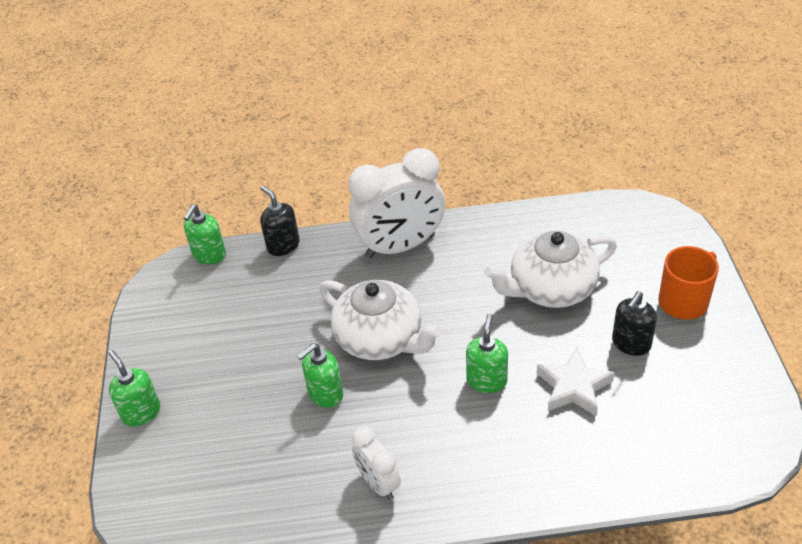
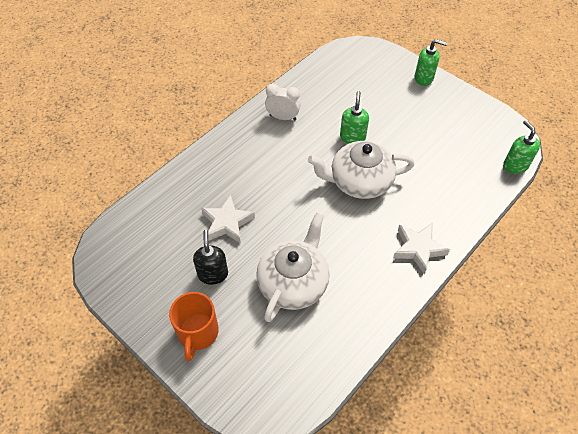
camera: 135 degrees right, 10 degrees up
(283, 245) = (486, 200): black soap dispenser -> none
(400, 246) = (418, 249): white clock -> white star
(486, 380) = (278, 196): green soap dispenser -> none

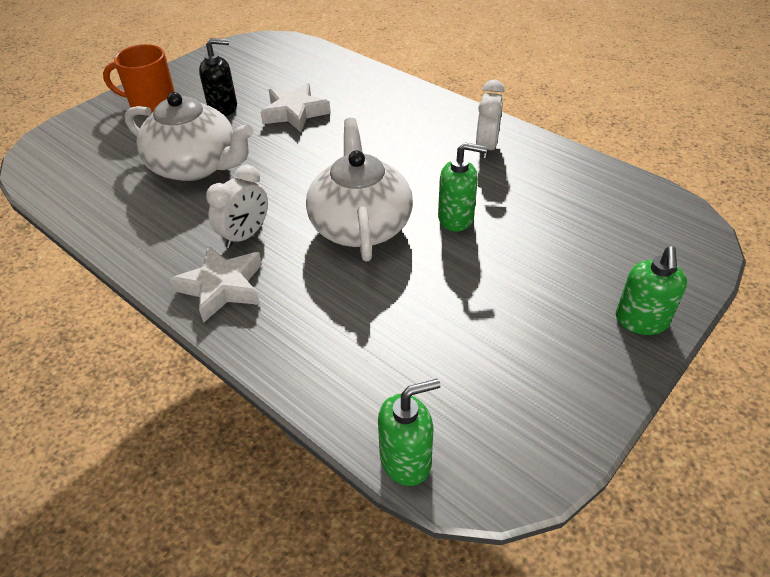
camera: 90 degrees right, 10 degrees down
(371, 242) = (245, 236): none -> white clock

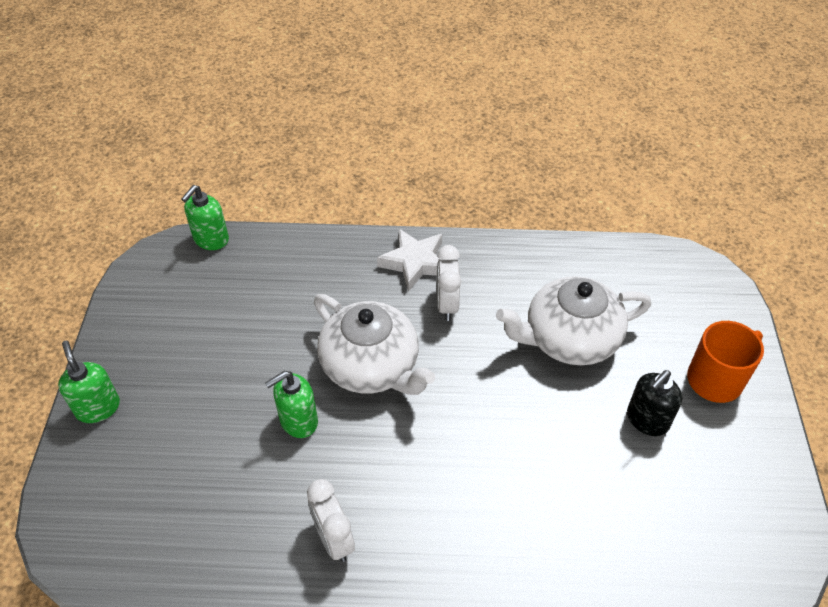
camera: 140 degrees right, 5 degrees up
(295, 112) = (573, 461): white star -> none

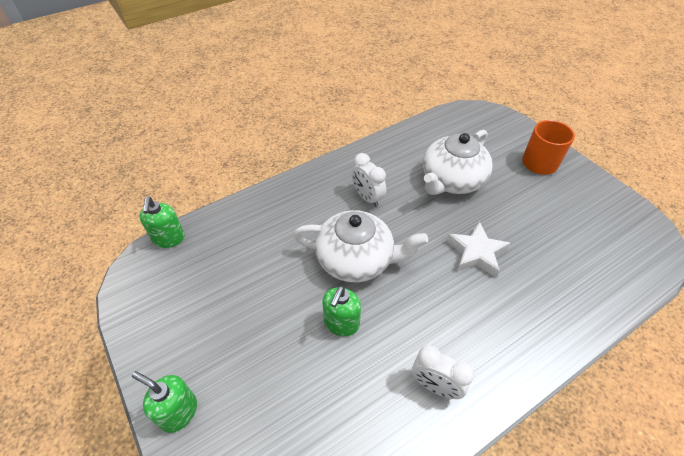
camera: 35 degrees left, 0 degrees up
(415, 263) = (325, 183): white star -> white star (476, 253)
(647, 420) = (530, 201): black soap dispenser -> none

